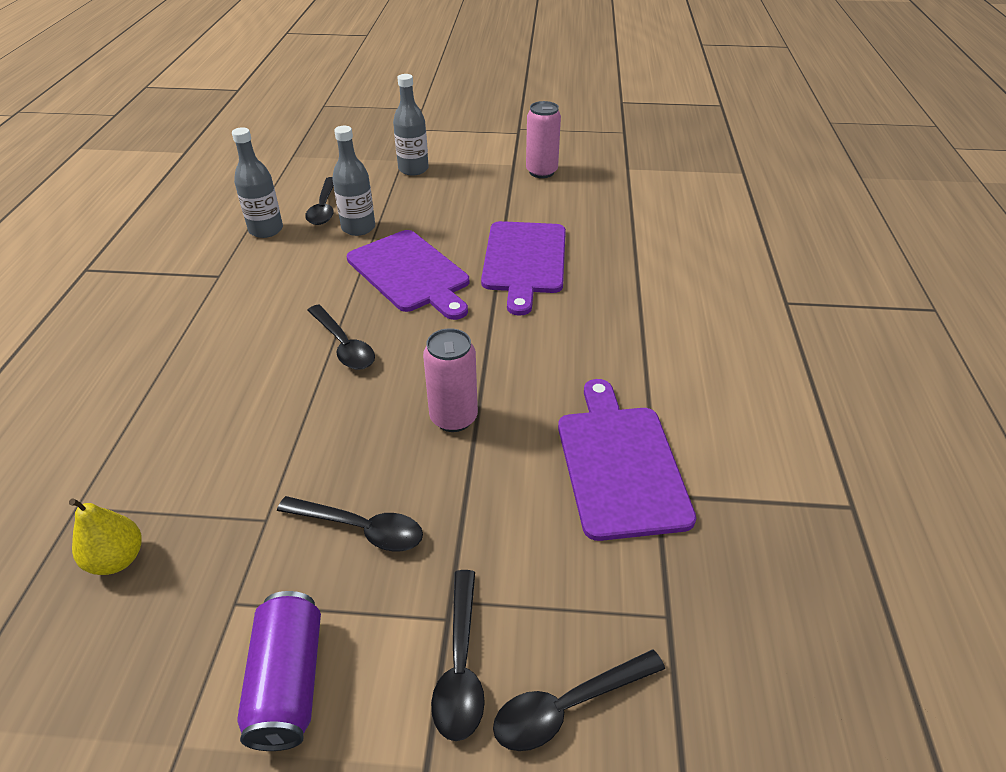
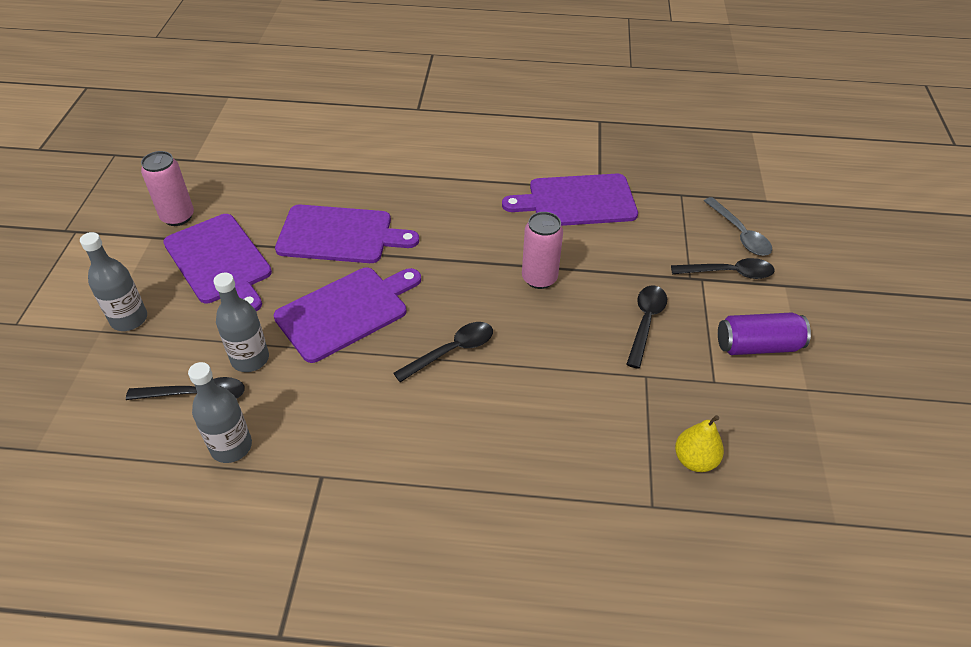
camera: 90 degrees left, 5 degrees up
(482, 199) = (219, 261): none -> purple cutting board
(568, 706) = (740, 234): black spoon -> grey spoon

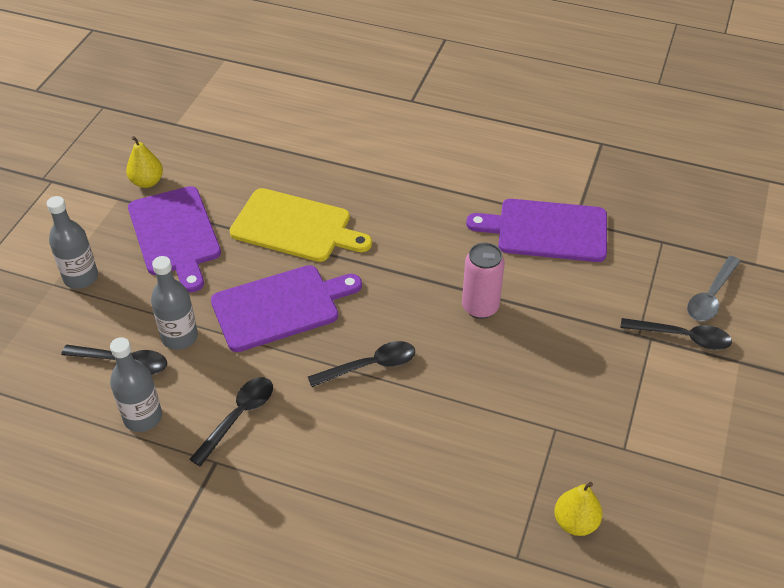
camera: 15 degrees right, 0 degrees up
(178, 217) = (147, 182): pink can -> yellow pear
(340, 235) = (295, 227): purple cutting board -> yellow cutting board
(645, 322) = (574, 374): black spoon -> black spoon (238, 417)
(740, 234) = (711, 296): grey spoon -> grey spoon turned 45 degrees clockwise
(757, 346) = (684, 420): purple can -> none

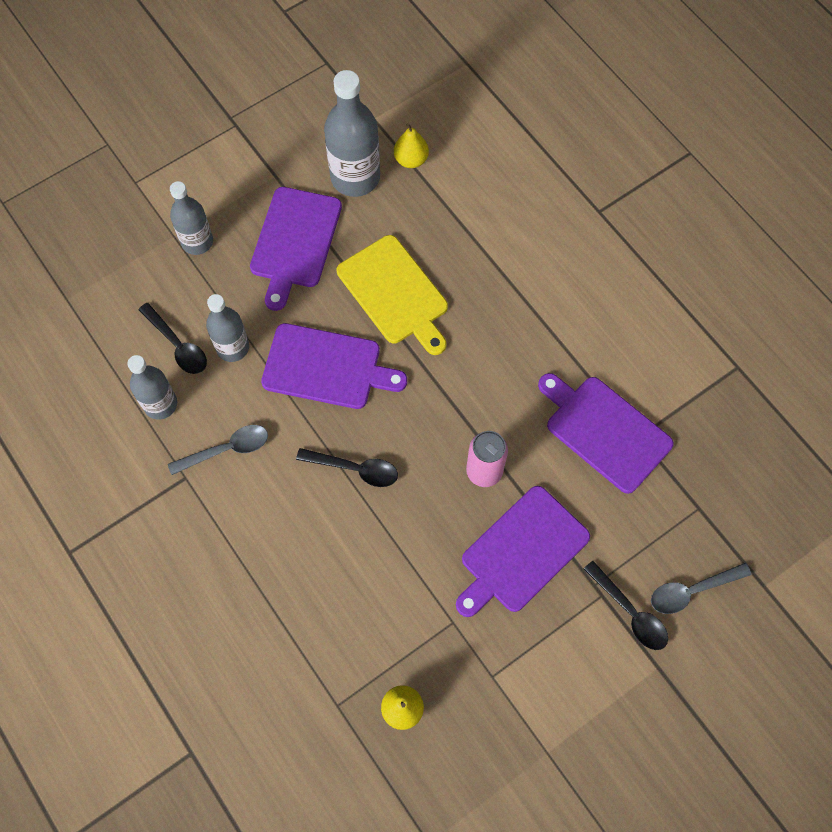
camera: 35 degrees right, 20 degrees up
(147, 182) = (309, 171): yellow pear -> yellow pear (411, 160)
(193, 168) = (355, 177): none -> grey bottle
(238, 417) = (226, 449): black spoon -> grey spoon
(562, 346) = (521, 552): none -> purple cutting board

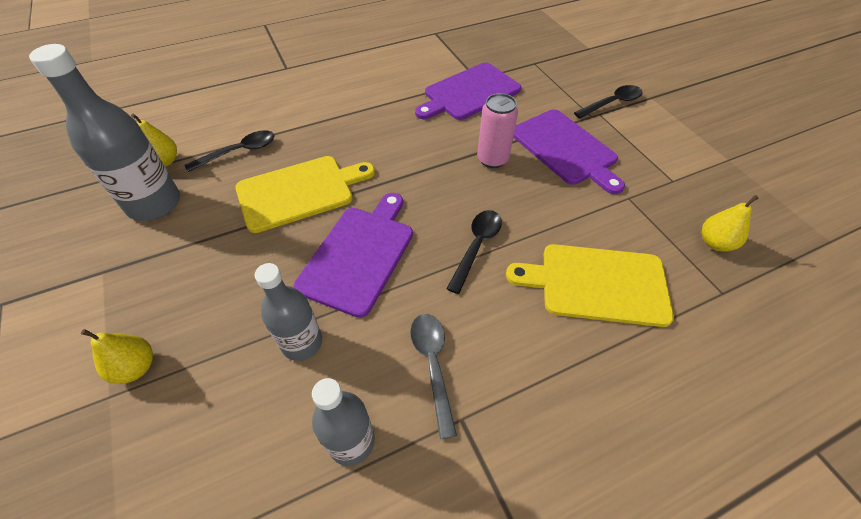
camera: 80 degrees left, 15 degrees down
(178, 345) = (273, 409): black spoon -> black spoon (239, 152)
(197, 242) = (136, 367): grey bottle -> yellow pear
(294, 242) = (197, 264): purple cutting board -> none
(329, 583) = (597, 283): none -> yellow cutting board
(692, 591) = (594, 75): grey spoon -> none

